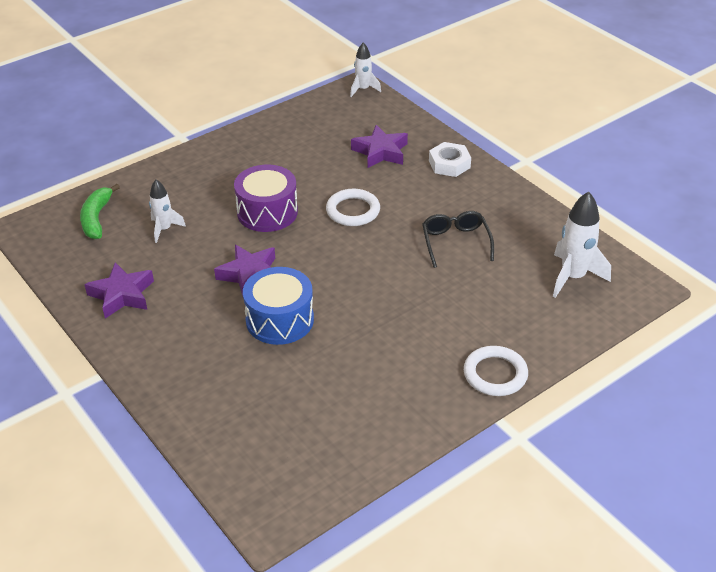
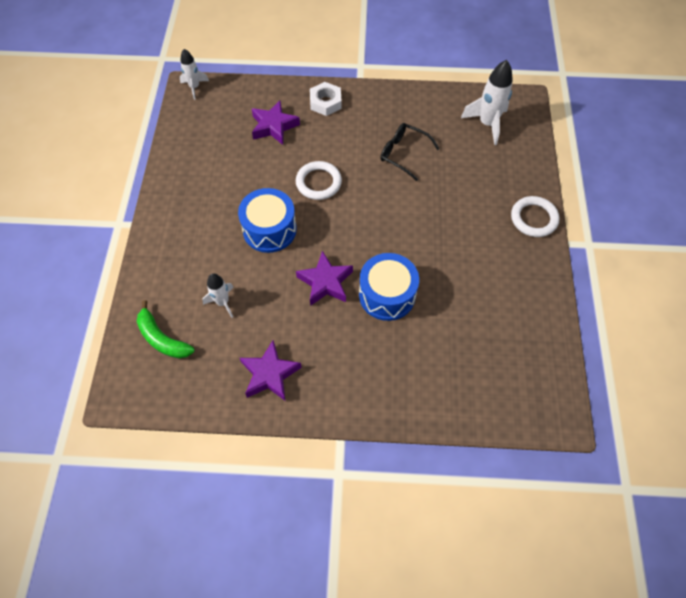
camera: 50 degrees left, 20 degrees up
(267, 212) = (269, 229): purple drum -> blue drum

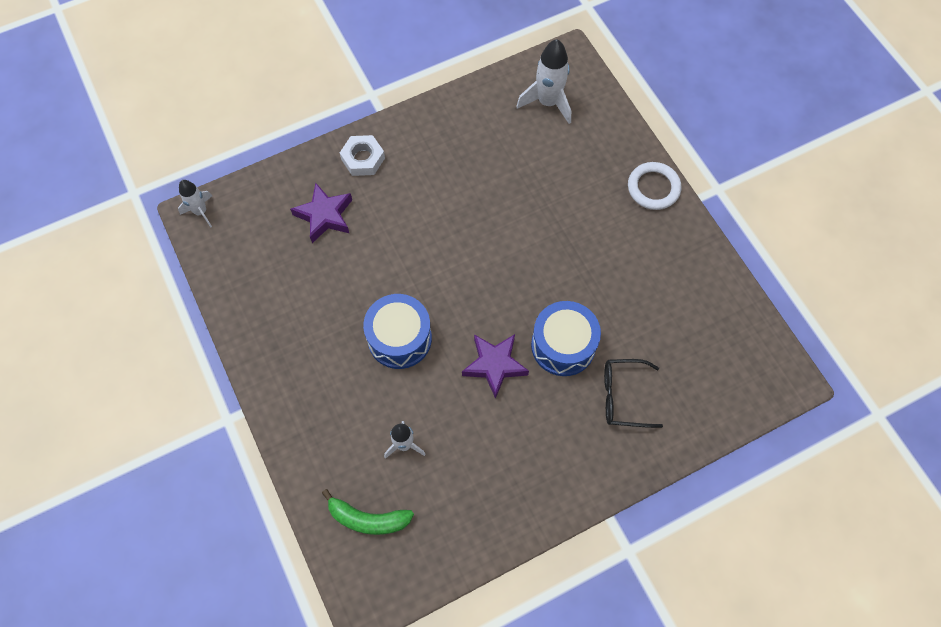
camera: 30 degrees left, 5 degrees up
(269, 374) = (502, 492): purple star -> none
(318, 182) = (416, 258): white ring -> none
(403, 154) = (483, 180): black glasses -> black glasses (623, 396)

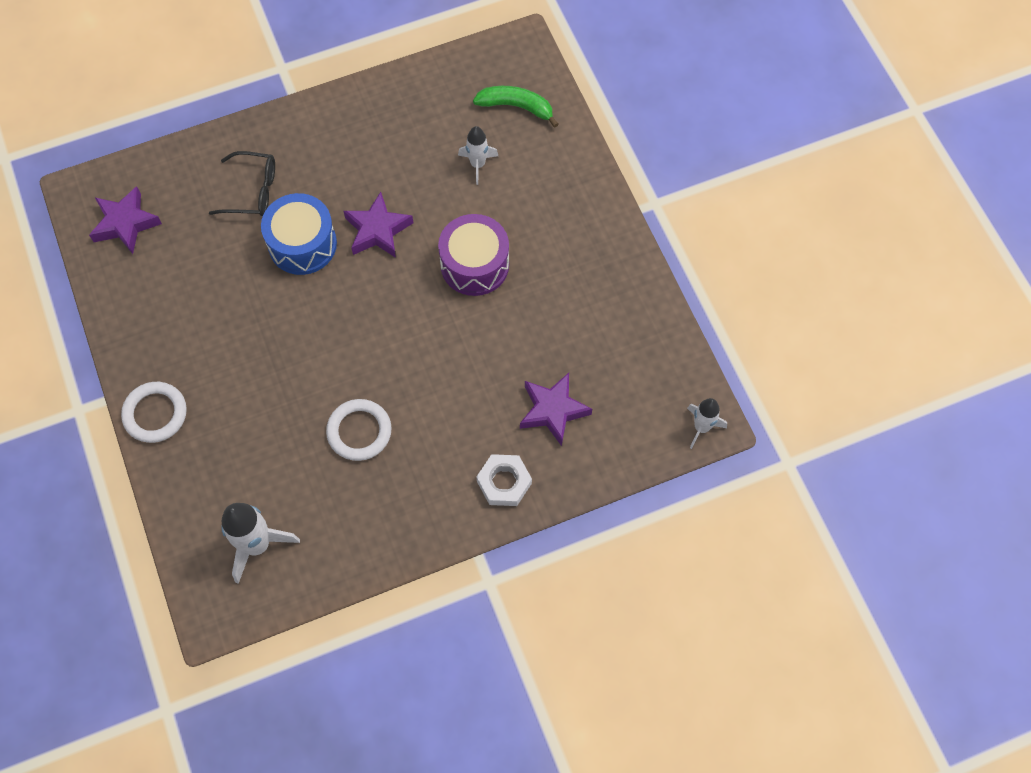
camera: 175 degrees left, 0 degrees up
(399, 338) = (474, 265): blue drum -> purple drum
(483, 187) = (359, 431): none -> white ring
(734, 352) = (125, 223): none -> purple star

